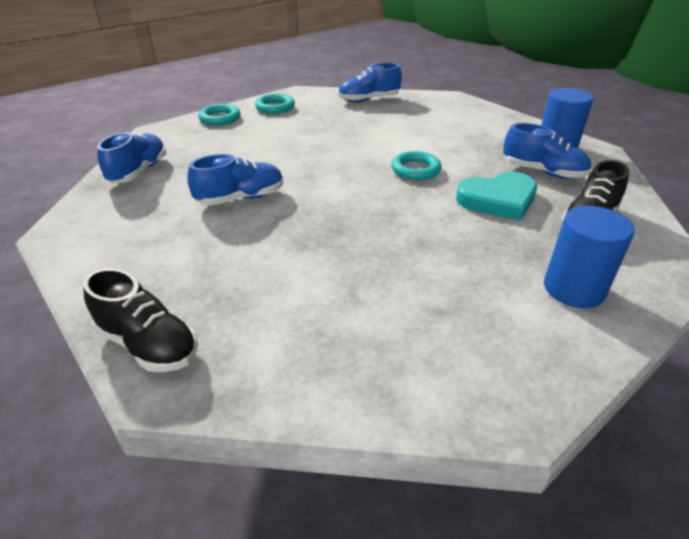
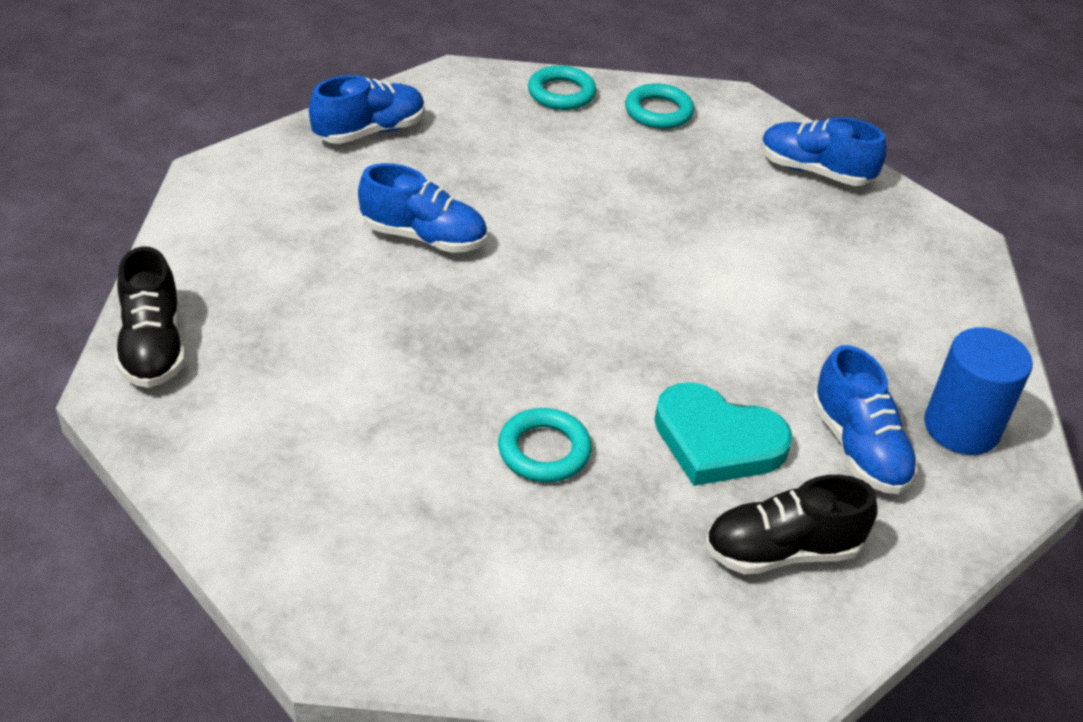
camera: 40 degrees right, 5 degrees up
(415, 170) = (685, 328): turquoise ring -> turquoise ring (544, 451)
(573, 289) = (600, 598): blue cylinder -> none

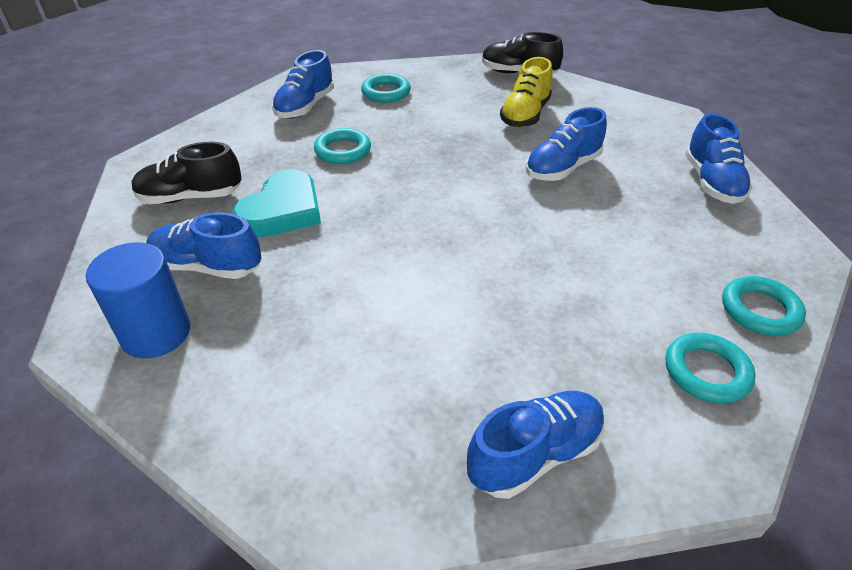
camera: 125 degrees right, 0 degrees up
(303, 302) = (525, 115): none -> yellow shoe
(329, 484) = (386, 92): none -> turquoise ring
(453, 568) = (305, 107): none -> blue shoe
(717, 441) = (282, 210): turquoise heart -> turquoise heart turned 150 degrees clockwise
(781, 551) = (190, 197): black shoe -> black shoe turned 120 degrees counterclockwise

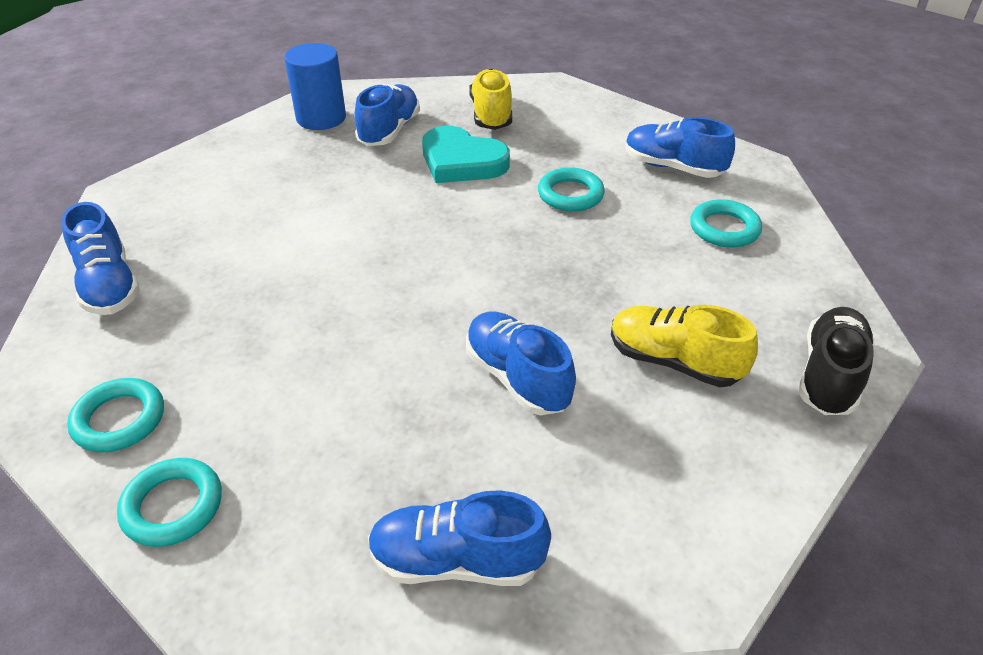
camera: 95 degrees right, 0 degrees up
(190, 197) = (491, 115): black shoe -> yellow shoe

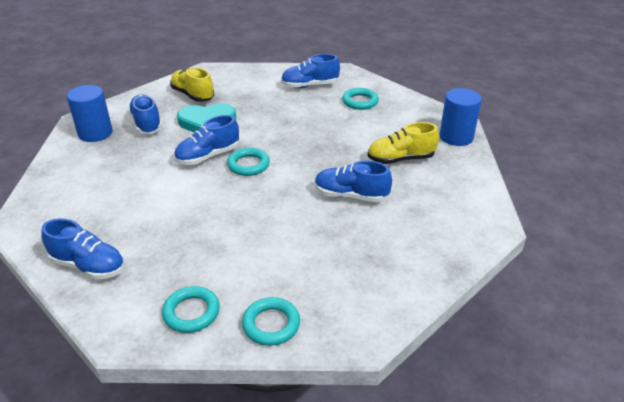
camera: 40 degrees left, 5 degrees down
(456, 561) = (410, 267): blue shoe -> blue shoe (208, 156)
(570, 195) = (279, 115): turquoise ring -> turquoise ring (248, 165)
(829, 375) = (456, 137): black shoe -> blue cylinder

